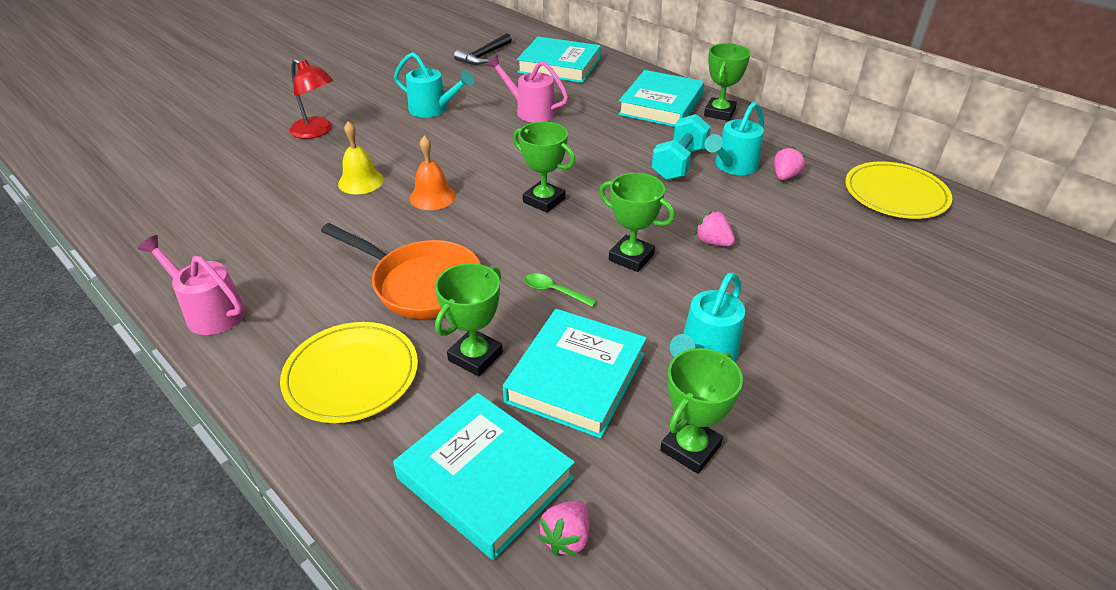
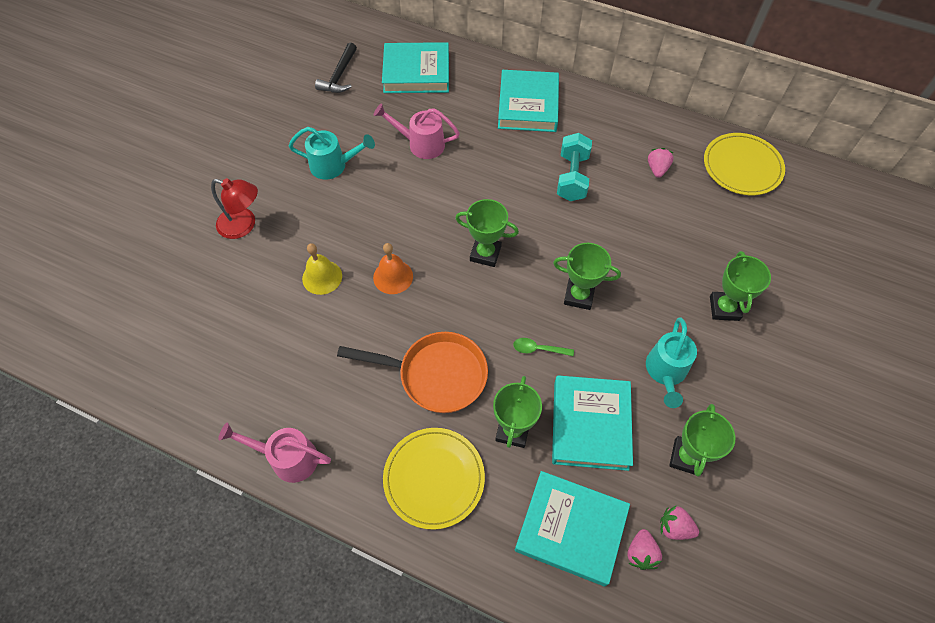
camera: 20 degrees left, 20 degrees up
(713, 242) = (631, 260): pink strawberry -> pink strawberry (674, 527)
(719, 113) = (580, 103): green trophy -> green trophy (724, 308)
(732, 166) = (614, 169): turquoise watering can -> none

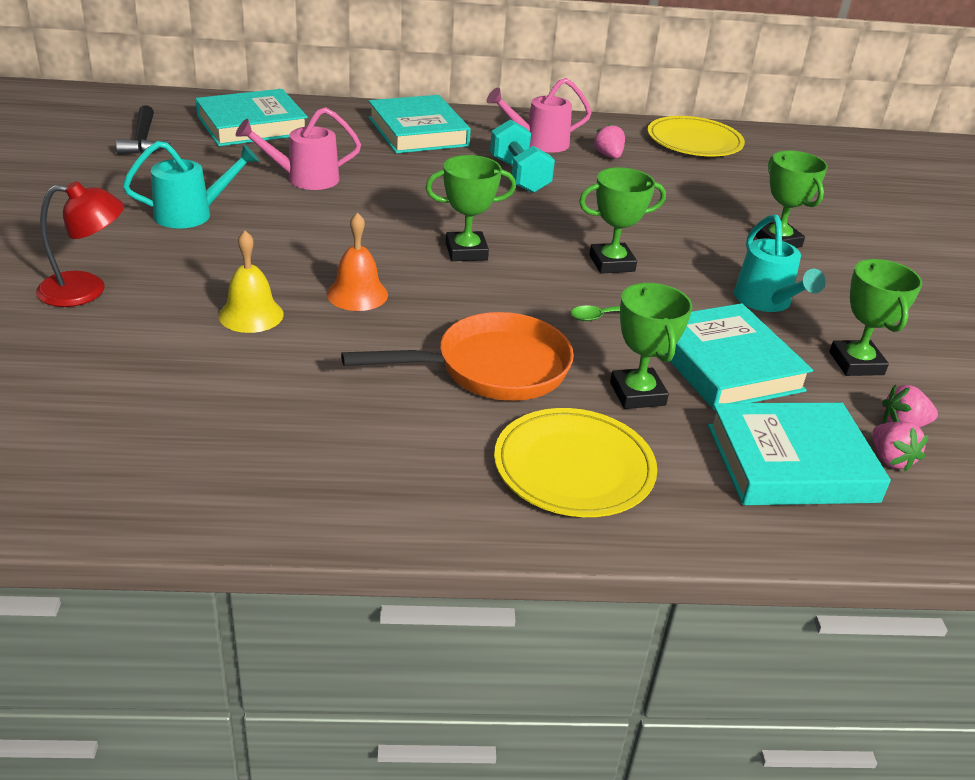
camera: 30 degrees left, 25 degrees down
(287, 458) = (334, 509): pink watering can -> pink watering can (538, 143)

